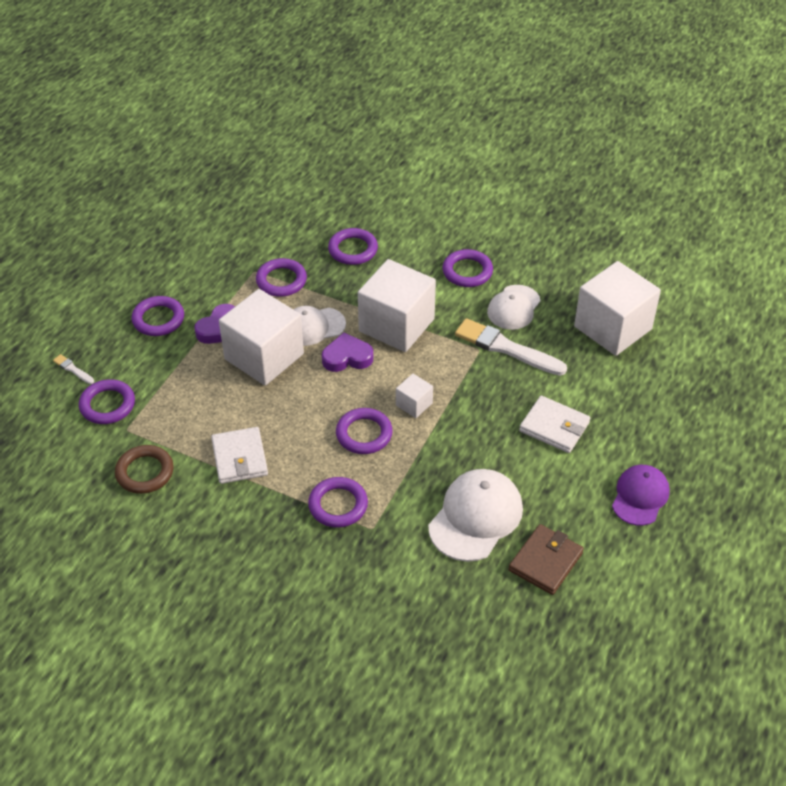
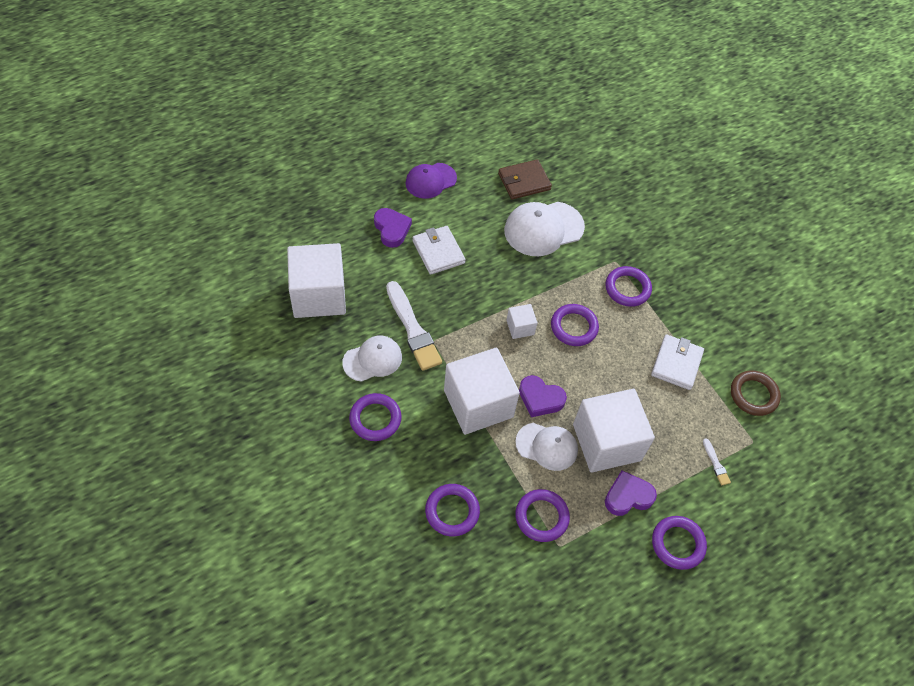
camera: 150 degrees left, 10 degrees up
(73, 369) = (777, 533): white brush -> white brush (716, 464)
(107, 405) = (760, 475): purple ring -> none
(619, 421) = (392, 229): none -> purple heart

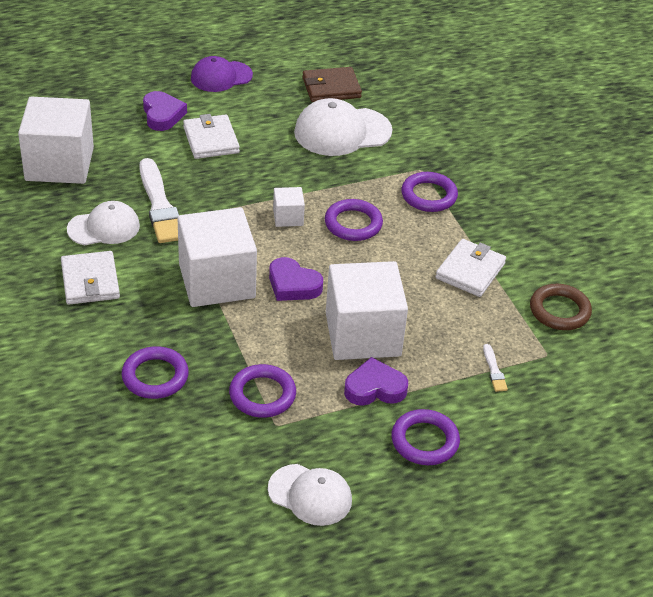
camera: 10 degrees right, 15 degrees down
(375, 419) = (90, 281): purple ring -> white wallet
(547, 446) = (288, 330): white cap -> white cap (310, 495)

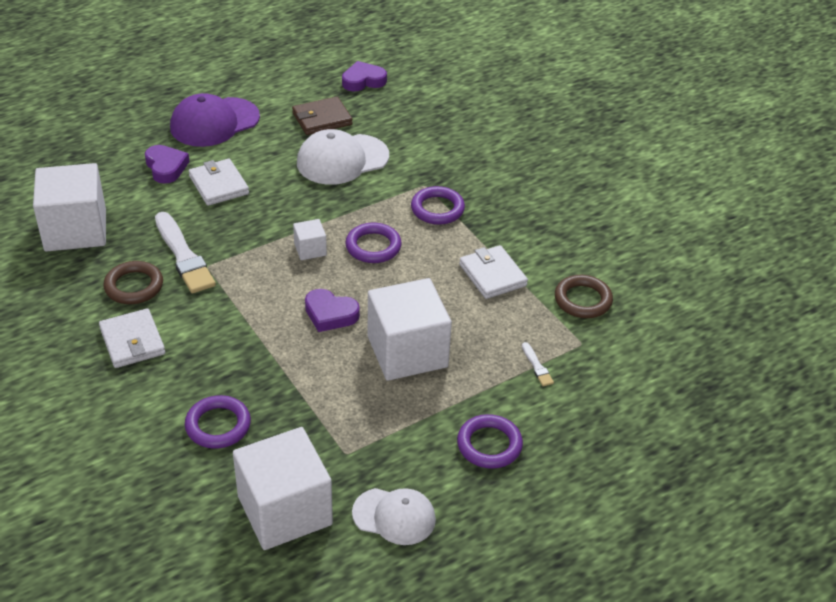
camera: 10 degrees left, 0 degrees up
(104, 227) = (134, 286): white cap -> brown ring
(217, 281) = (256, 322): white cube -> white cube (284, 510)
(221, 77) = (214, 122): purple cap -> purple cap, size x1.51
(262, 395) = (326, 426): purple ring -> none
(374, 388) = (430, 402): purple heart -> purple heart (363, 81)
(470, 271) = (492, 275): white wallet -> white wallet turned 45 degrees counterclockwise

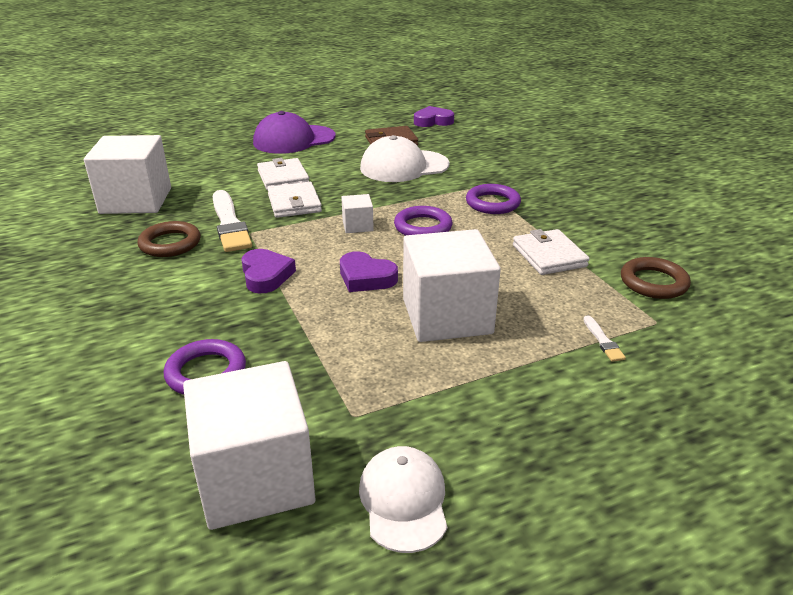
camera: 10 degrees right, 10 degrees down
(132, 341) = (146, 287): white wallet -> white wallet (294, 203)
(166, 167) = (239, 164): purple heart -> purple heart (266, 275)
(394, 516) = (403, 501): white cap -> white cap turned 120 degrees counterclockwise
(489, 445) = (542, 421): purple ring -> none

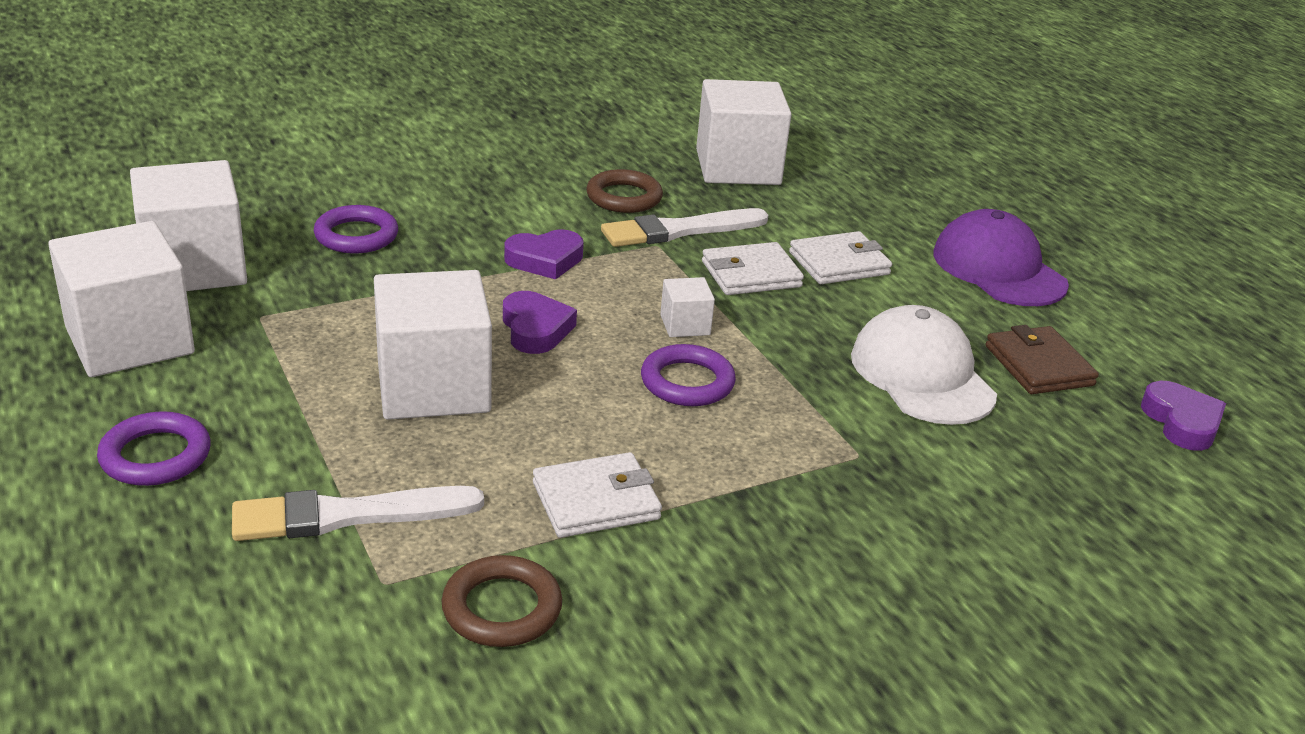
camera: 85 degrees right, 0 degrees up
(366, 277) = (535, 329): purple heart -> purple heart turned 135 degrees clockwise
(403, 501) = (130, 341): white cap -> white cube
(492, 203) = (788, 462): purple ring -> purple ring (155, 456)
(603, 341) = (348, 515): white brush -> white brush, size x2.26

